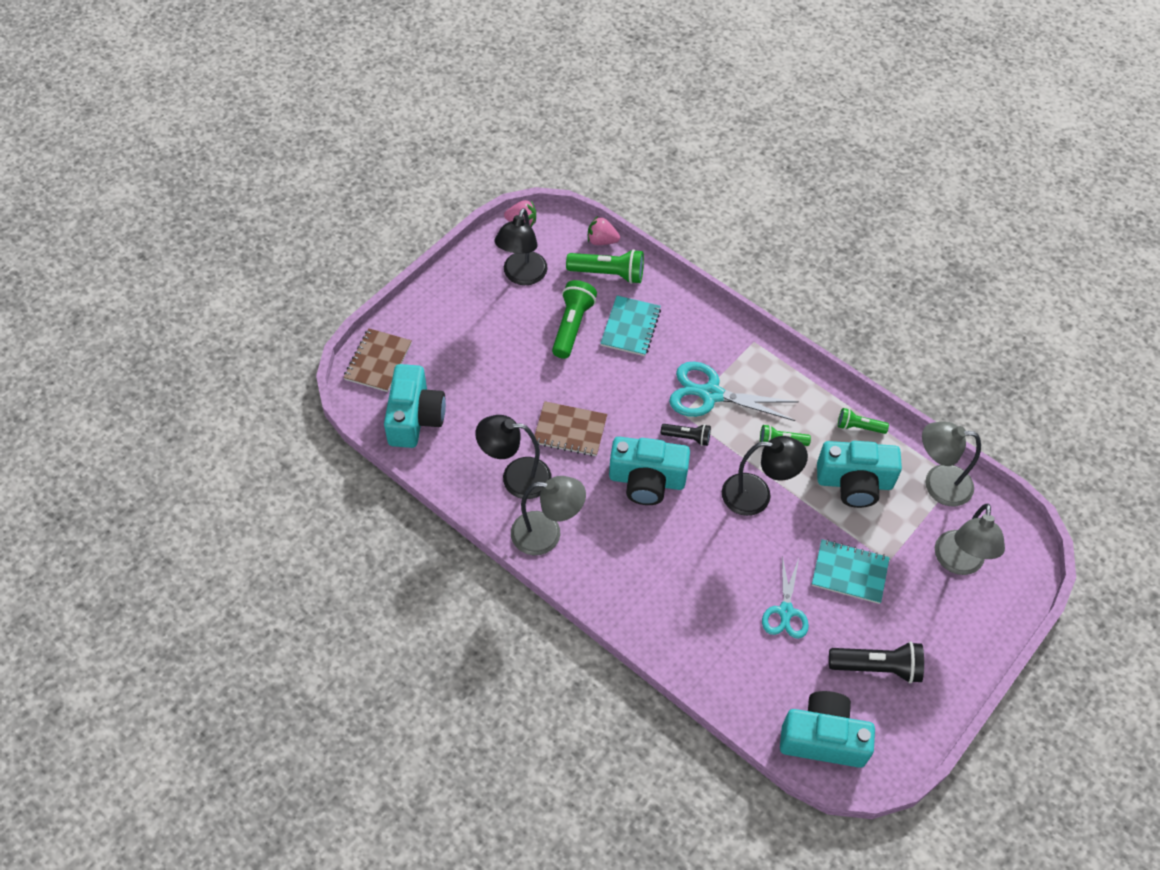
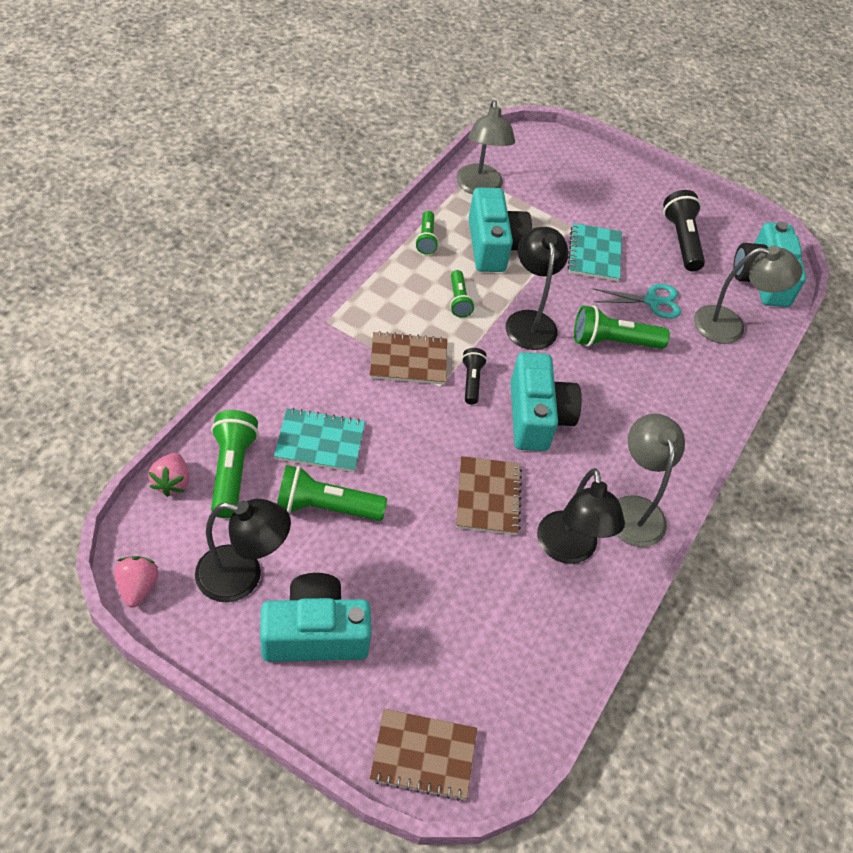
camera: 105 degrees left, 5 degrees down
(414, 417) = (509, 685): turquoise camera -> turquoise camera (315, 634)
(711, 394) = (408, 360): turquoise scissors -> brown notebook
(732, 562) = (613, 341): none -> green flashlight
(958, 563) = (560, 181): grey lamp -> grey lamp (730, 326)

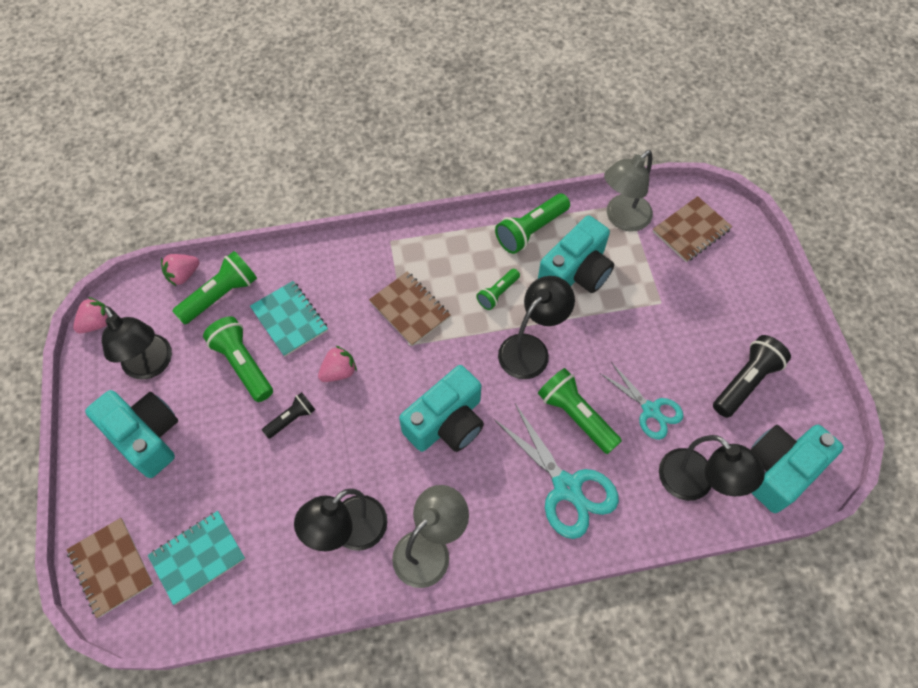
camera: 55 degrees right, 10 degrees up
(412, 447) = (339, 372): none -> pink strawberry
(426, 239) = (530, 230): green flashlight -> green flashlight, size x1.68
(471, 381) = (434, 359): black flashlight -> black flashlight (292, 419)
(488, 497) = (344, 447): brown notebook -> brown notebook (691, 230)
(594, 254) = (650, 336): turquoise notebook -> turquoise notebook (197, 557)
(664, 392) = (567, 487): none -> turquoise scissors
(730, 326) = (694, 484): grey lamp -> black lamp

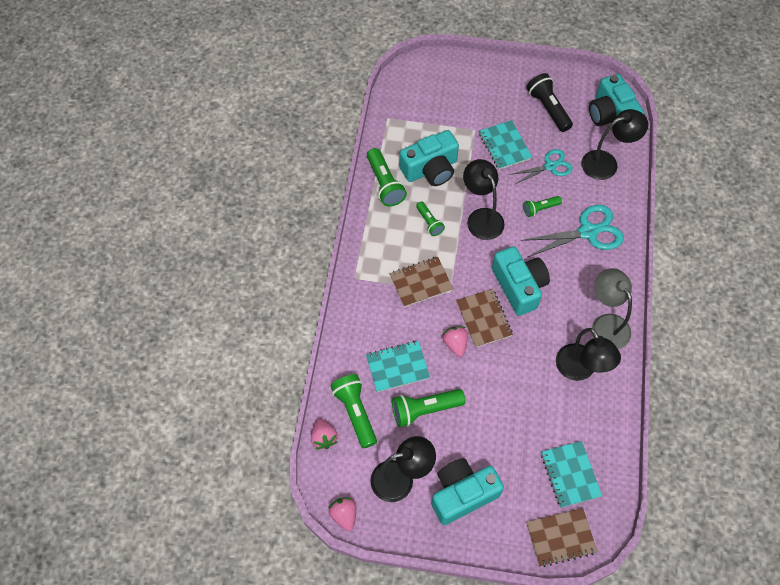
camera: 70 degrees left, 0 degrees up
(292, 419) = (482, 386): black flashlight -> none
(576, 271) = (430, 169): turquoise camera -> turquoise camera turned 90 degrees clockwise
(576, 415) = (540, 209): green flashlight -> green flashlight, size x0.59
(622, 219) = (398, 126): grey lamp -> none
(654, 345) = (504, 146): none -> turquoise notebook
(691, 230) = (425, 90): brown notebook -> brown notebook (484, 319)

